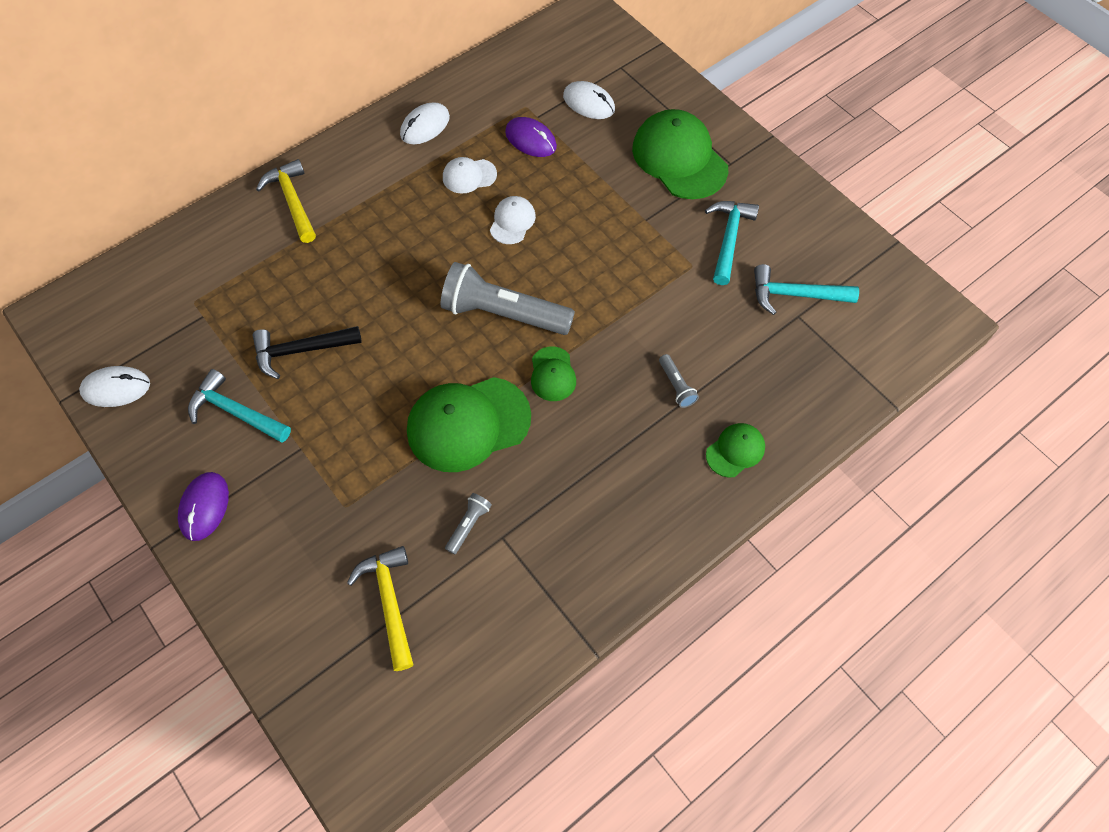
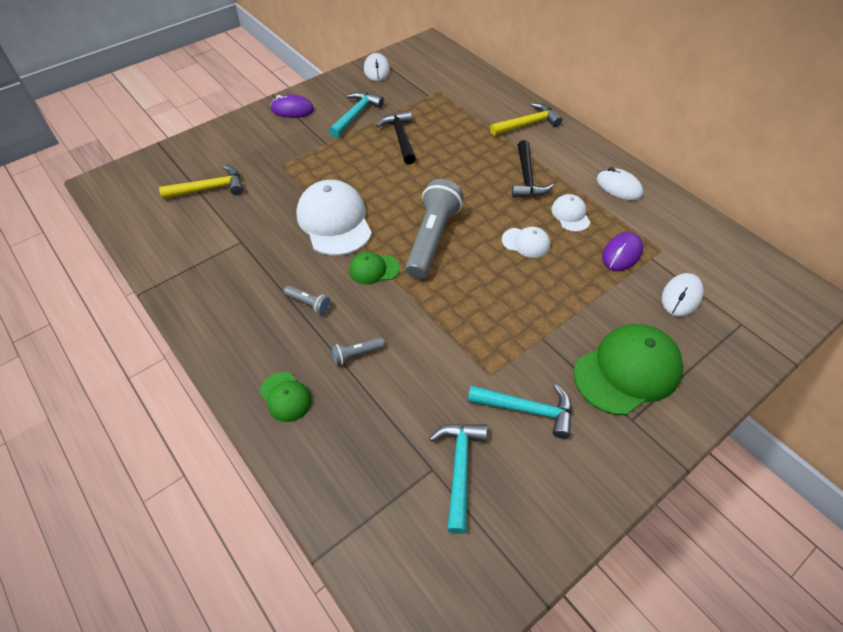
camera: 90 degrees right, 10 degrees down
(401, 211) = (526, 178): none -> black hammer
(468, 424) = (334, 221): green cap -> white cap
(468, 525) = (254, 224): grey flashlight -> grey flashlight (309, 303)

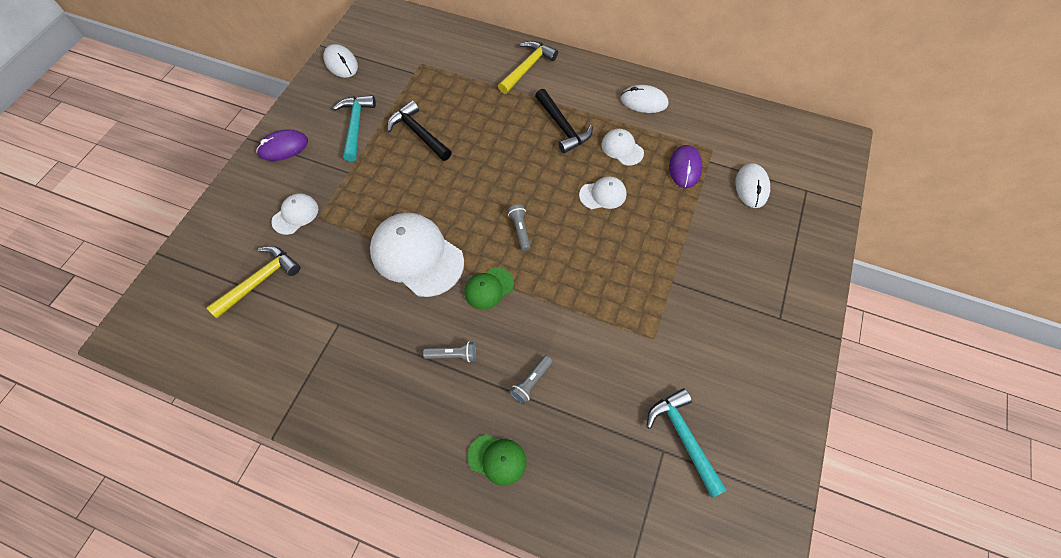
camera: 30 degrees left, 10 degrees up
(267, 156) = (295, 215): none -> white cap
(432, 238) = (520, 230): grey flashlight -> grey flashlight, size x0.43
(527, 410) = (700, 354): turquoise hammer -> none
(627, 371) = (752, 276): green cap -> none

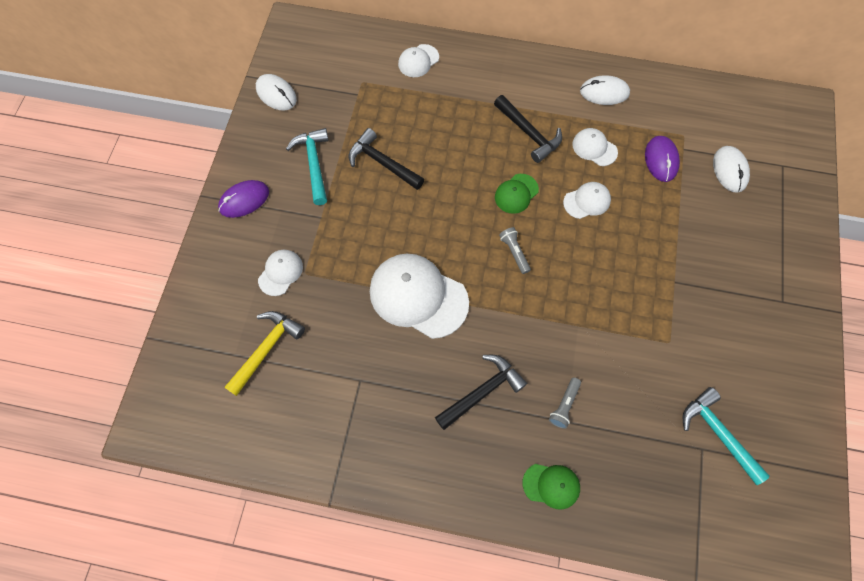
camera: 10 degrees left, 5 degrees up
(453, 355) = (482, 392): grey flashlight -> black hammer
(477, 52) = (418, 61): none -> white cap
(488, 288) = (499, 318): green cap -> green cap (516, 193)
(527, 68) = (476, 71): yellow hammer -> none

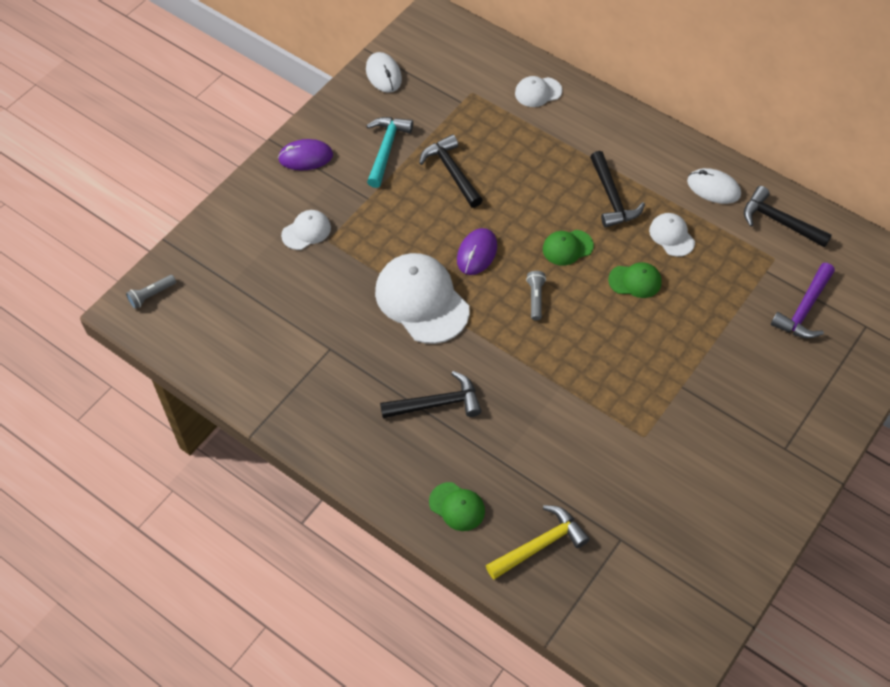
camera: 25 degrees right, 10 degrees down
(266, 349) = (261, 290): yellow hammer -> yellow hammer (540, 545)
(564, 405) = (507, 447): grey flashlight -> grey flashlight (151, 295)
(587, 201) = (635, 281): white cap -> green cap
(661, 160) = (735, 272): purple mouse -> purple mouse (476, 253)
(670, 101) = (779, 221): none -> black hammer
(718, 433) = (645, 533): turquoise hammer -> none
(730, 170) = (804, 309): white mouse -> purple hammer

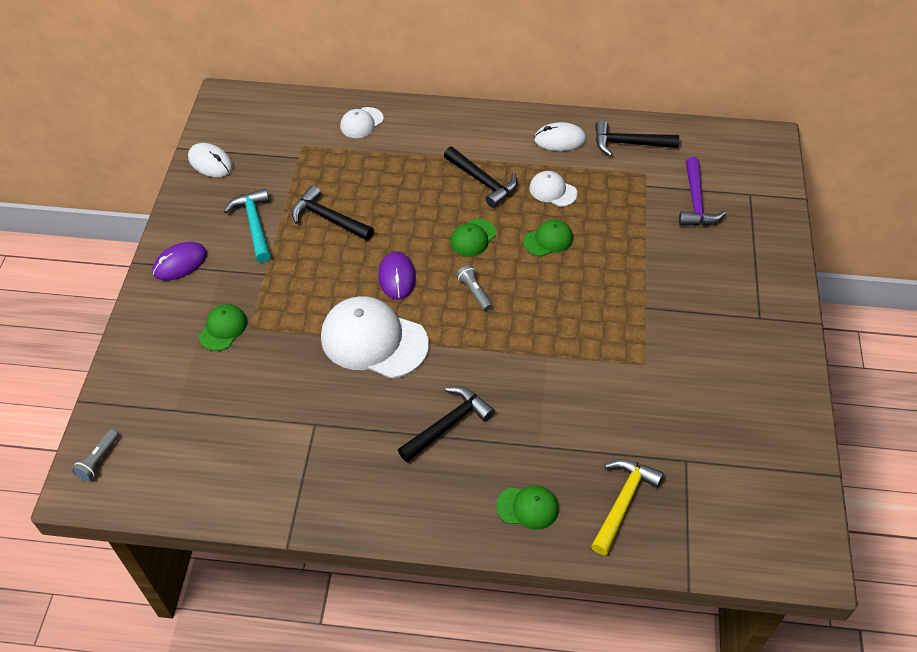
camera: 30 degrees left, 5 degrees down
(306, 231) = (223, 329): white cap -> green cap

